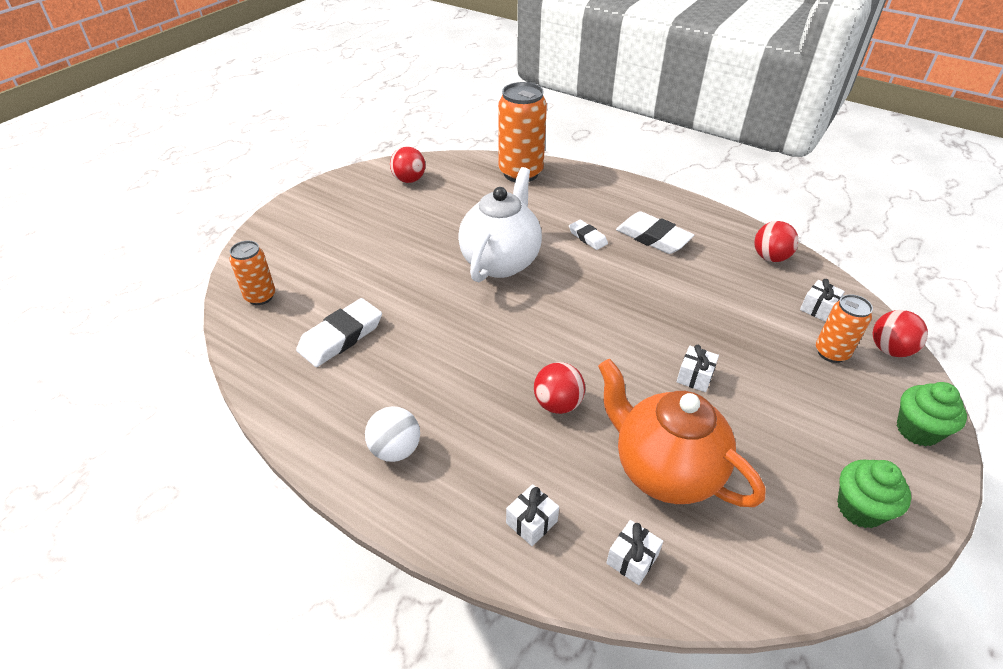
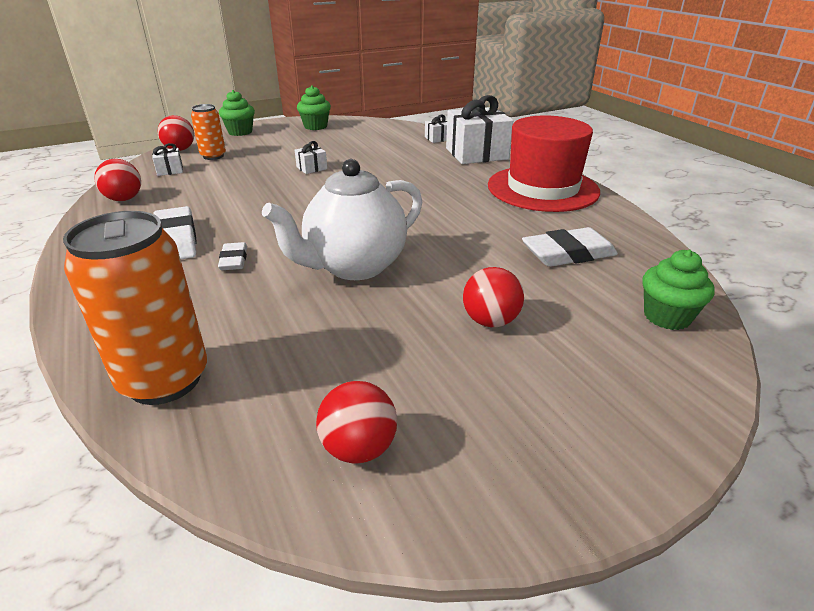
camera: 150 degrees left, 10 degrees down
(260, 296) = (667, 317): orange can -> green cupcake
(395, 449) = (542, 188): white ball -> red hat
(531, 522) = (476, 154): white gift -> white gift, size x2.24
(557, 404) = (415, 179): red ball -> red ball (490, 321)
(664, 470) = (387, 150): orange teapot -> none

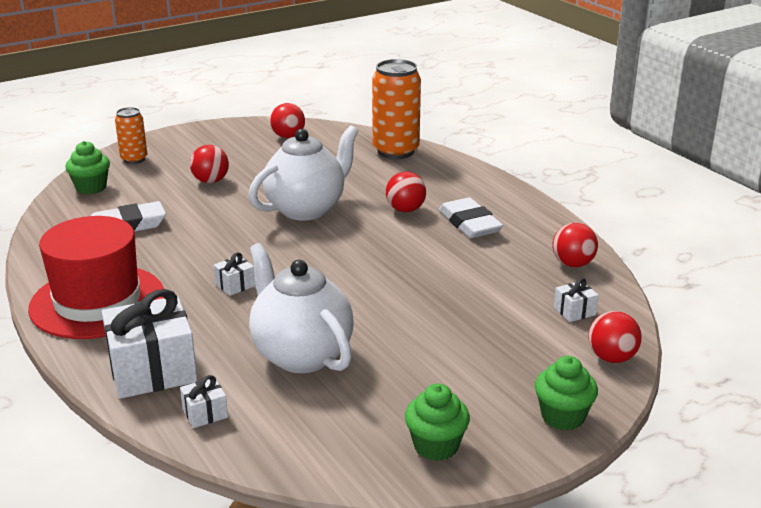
camera: 175 degrees right, 5 degrees down
(213, 156) = (546, 344): orange can -> orange can (134, 159)
(234, 260) = (405, 210): white eraser -> red ball
(311, 168) = (391, 325): white gift -> white gift (235, 285)
(380, 157) = (301, 354): none -> white teapot

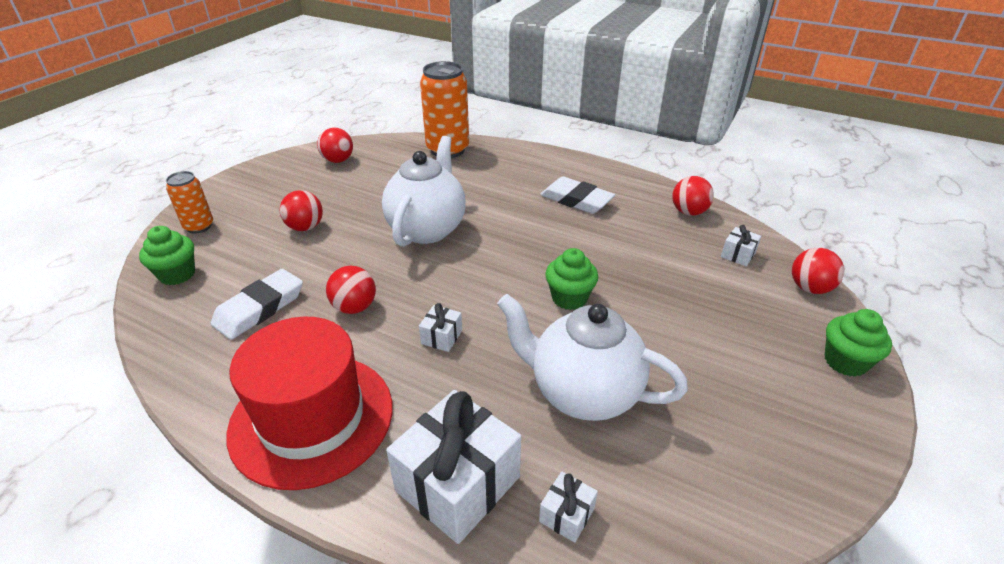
camera: 30 degrees left, 10 degrees up
(405, 210) = (513, 203): red ball -> red ball (354, 307)
(436, 446) = (798, 443): green cupcake -> green cupcake (569, 298)

